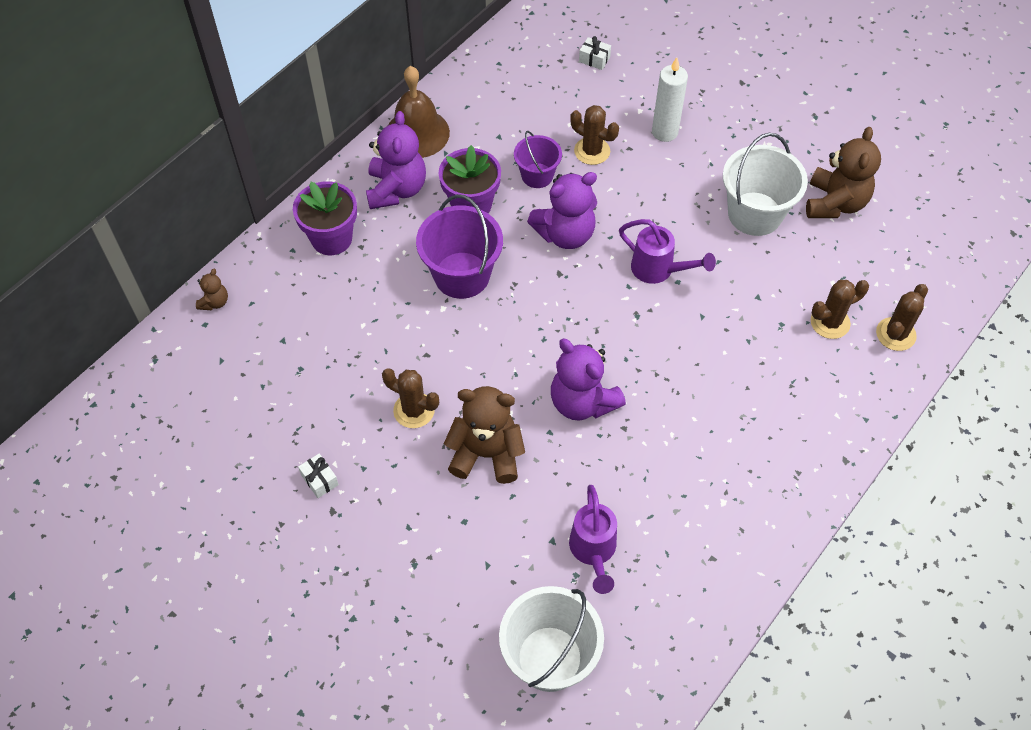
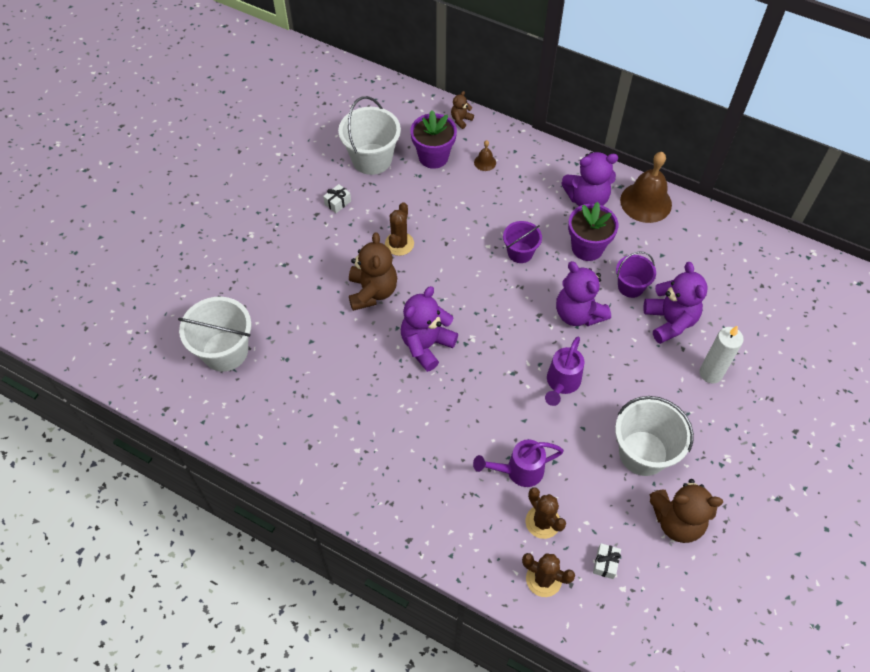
camera: 80 degrees right, 0 degrees up
(214, 302) = (461, 120): brown teddy bear -> brown teddy bear turned 120 degrees clockwise
(250, 425) = (372, 159): none -> white bucket
(301, 287) = (485, 162): none -> brown bell
(331, 238) = (531, 170): purple flower pot -> purple flower pot (433, 157)
(462, 275) = (520, 252): purple bucket -> purple bucket, size x0.60
(592, 151) = (669, 321): brown cactus -> purple teddy bear
(593, 552) = (305, 368): purple watering can -> purple watering can (518, 471)
(594, 59) = (773, 310): white gift -> white gift (605, 563)

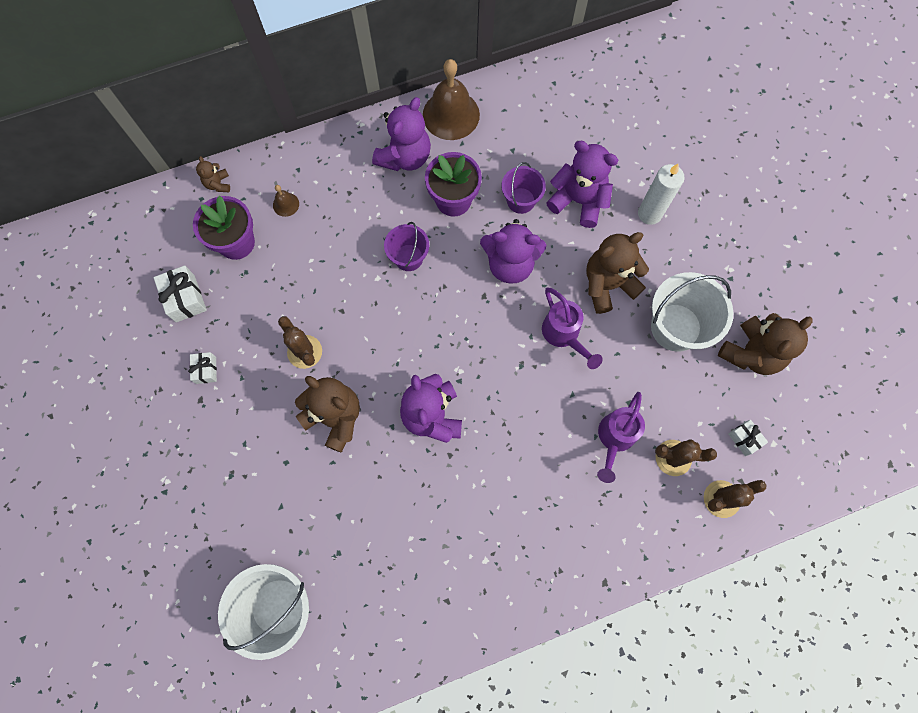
camera: 50 degrees left, 15 degrees up
(372, 159) = (185, 298): white bucket -> white gift
(628, 385) = (608, 284): none -> brown teddy bear

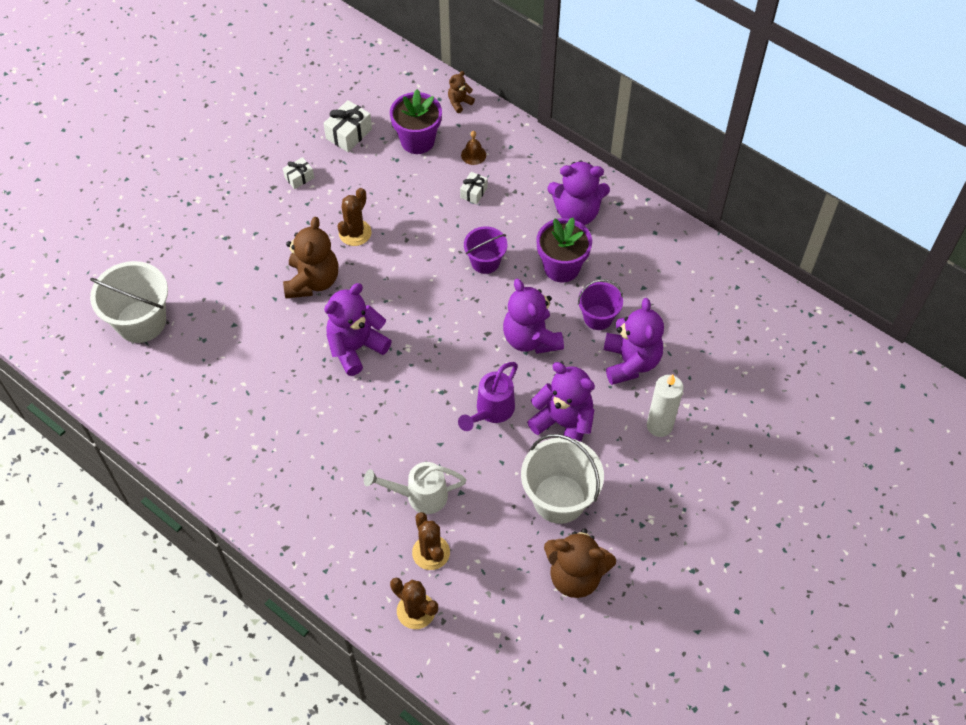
camera: 60 degrees right, 15 degrees down
(451, 115) = (642, 225): brown bell -> none
(608, 284) = (563, 424): brown teddy bear -> purple teddy bear
(614, 439) = (419, 496): purple watering can -> white watering can
(744, 439) = (485, 606): white gift -> white gift (473, 192)

